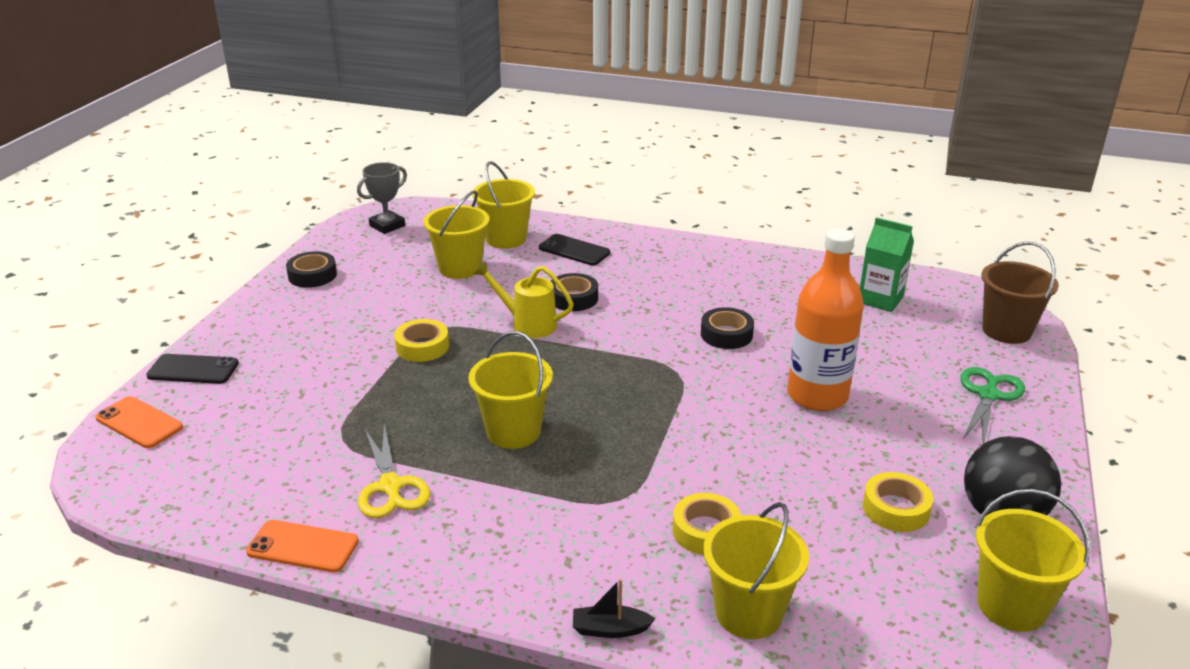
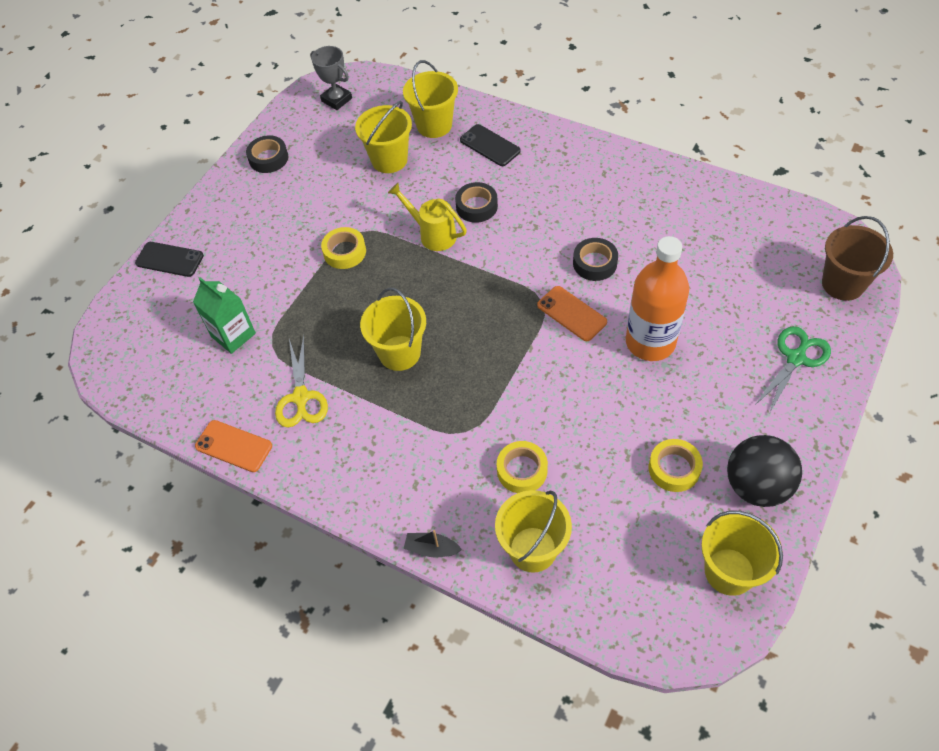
camera: 15 degrees right, 25 degrees up
(139, 423) = (129, 312): orange phone -> orange phone (571, 314)
(387, 226) = (336, 100): grey trophy -> grey trophy turned 75 degrees clockwise
(880, 299) = (743, 234): green carton -> green carton (233, 335)

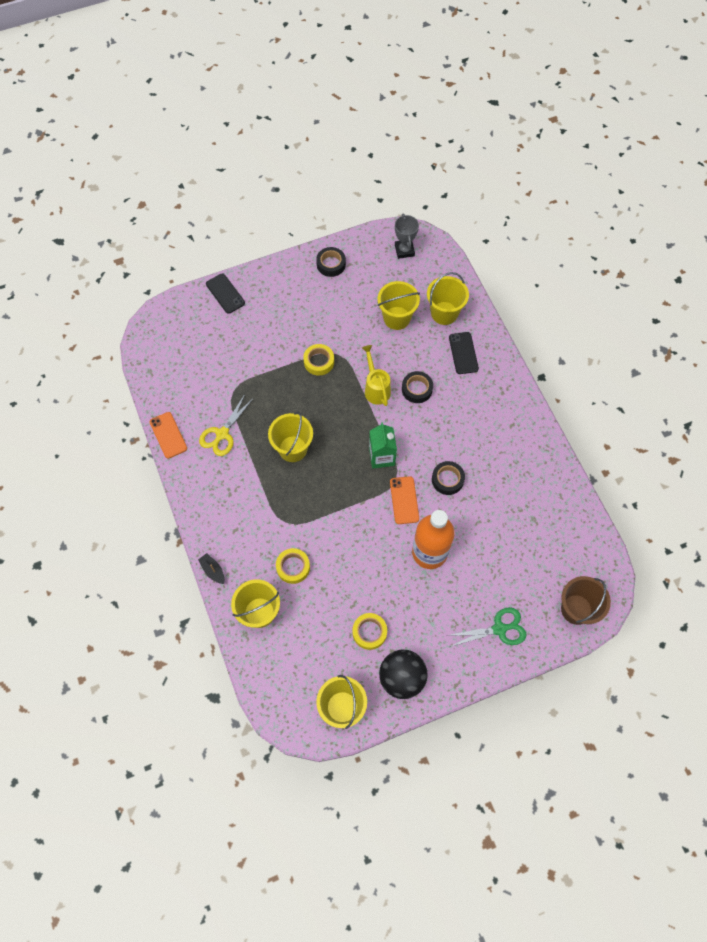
camera: 35 degrees right, 10 degrees up
(233, 335) = (219, 368): green carton -> green carton (381, 456)

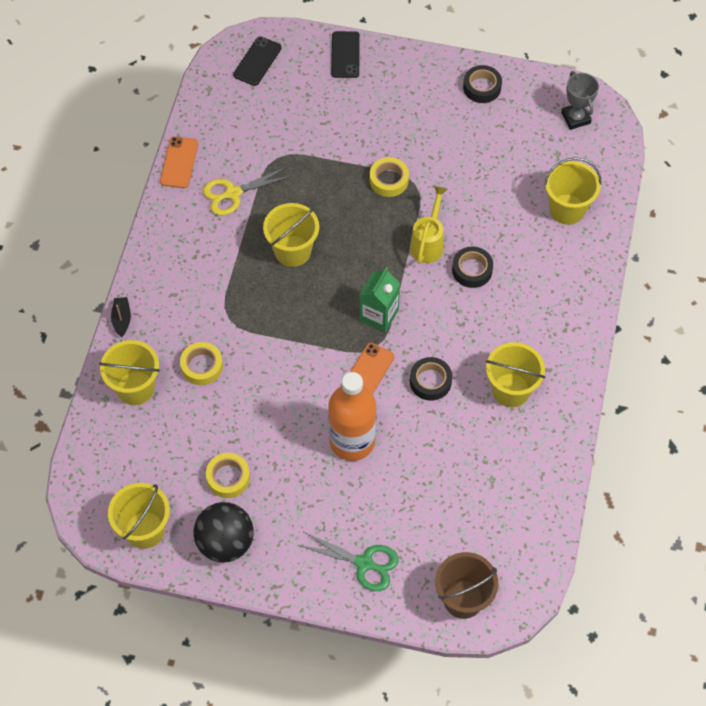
camera: 35 degrees right, 5 degrees down
(397, 318) = (509, 184): yellow bucket -> yellow bucket (511, 390)
(404, 250) = (575, 118): grey trophy -> grey trophy turned 45 degrees counterclockwise
(463, 353) = (554, 263): black phone -> black phone (257, 61)

